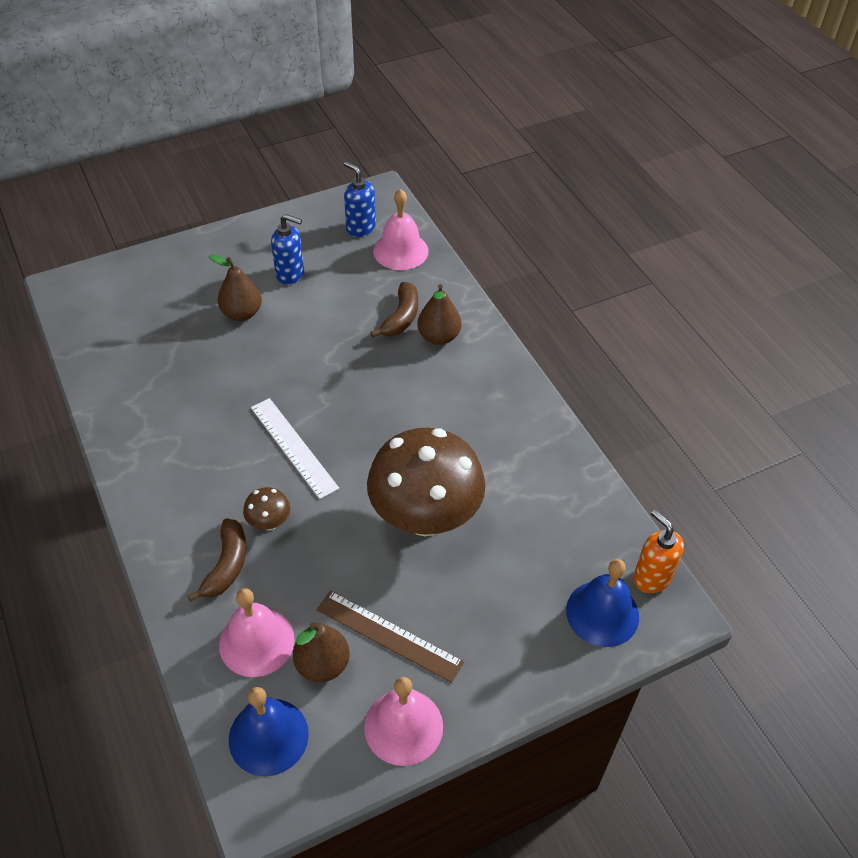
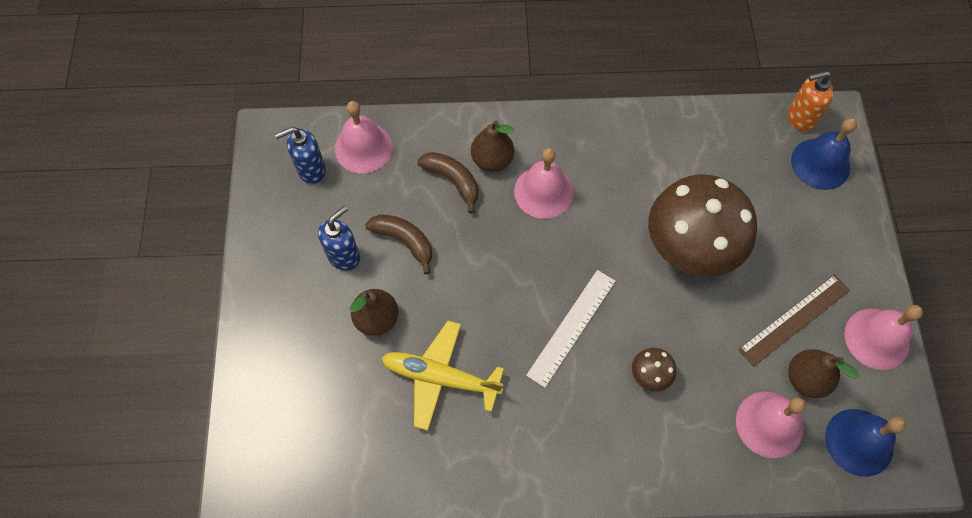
camera: 65 degrees left, 15 degrees up
(205, 371) = (441, 378): none -> yellow plane
(227, 565) = (683, 425): brown banana -> brown banana (404, 241)
(293, 447) = (572, 327): white ruler -> white ruler turned 45 degrees counterclockwise
(426, 383) = (543, 192): none -> pink bell

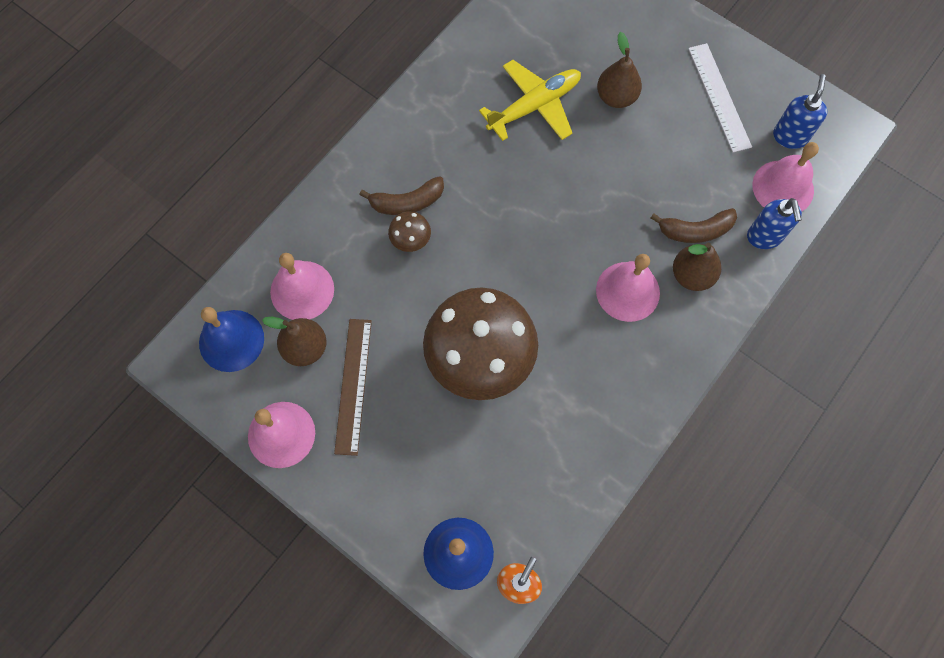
camera: 130 degrees right, 5 degrees up
(344, 256) = (688, 109): blue soap dispenser -> blue soap dispenser (764, 237)
(404, 241) = (667, 158): brown banana -> brown banana (407, 202)
(572, 327) = (494, 218): white ruler -> white ruler (719, 97)

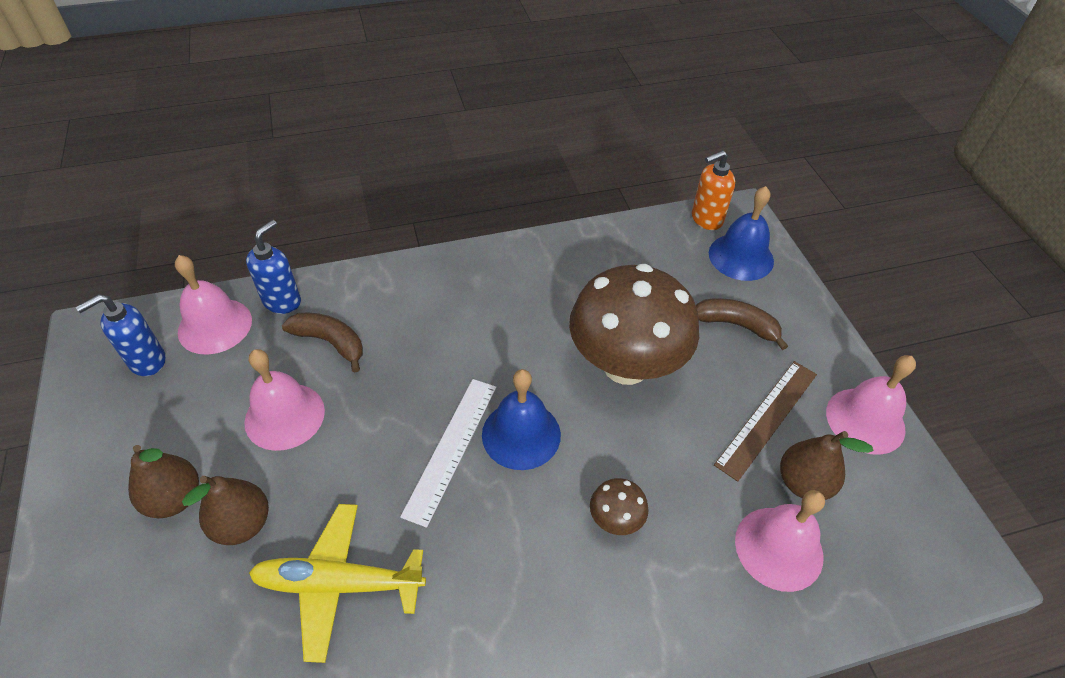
camera: 145 degrees left, 20 degrees down
(231, 340) = (892, 545): blue bell -> blue bell (521, 434)
(407, 202) = (588, 569): brown banana -> brown banana (736, 325)
(627, 291) = (442, 335): pink bell -> pink bell (284, 416)
(692, 275) = (376, 312): brown pear -> brown pear (174, 498)
(719, 97) = (149, 444): white ruler -> white ruler (451, 448)

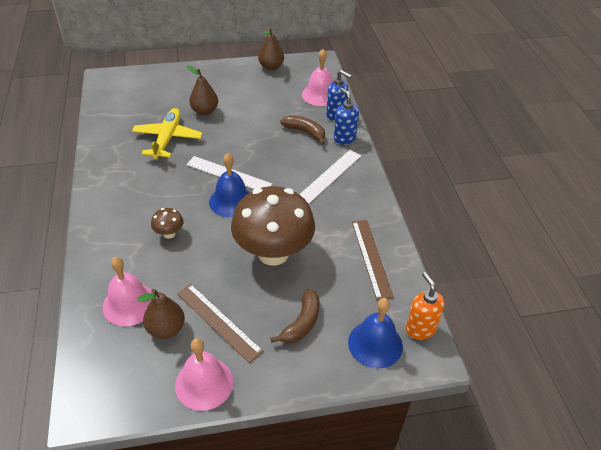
camera: 95 degrees right, 5 degrees down
(147, 361) = (299, 78): blue soap dispenser -> blue soap dispenser (344, 138)
(174, 498) = (222, 93): brown pear -> brown pear (271, 67)
(284, 416) = (260, 119): pink bell -> none
(330, 342) = (305, 132): brown banana -> brown banana turned 90 degrees counterclockwise
(447, 305) = (330, 175): none -> white ruler
(609, 259) = (371, 258): none -> brown ruler

